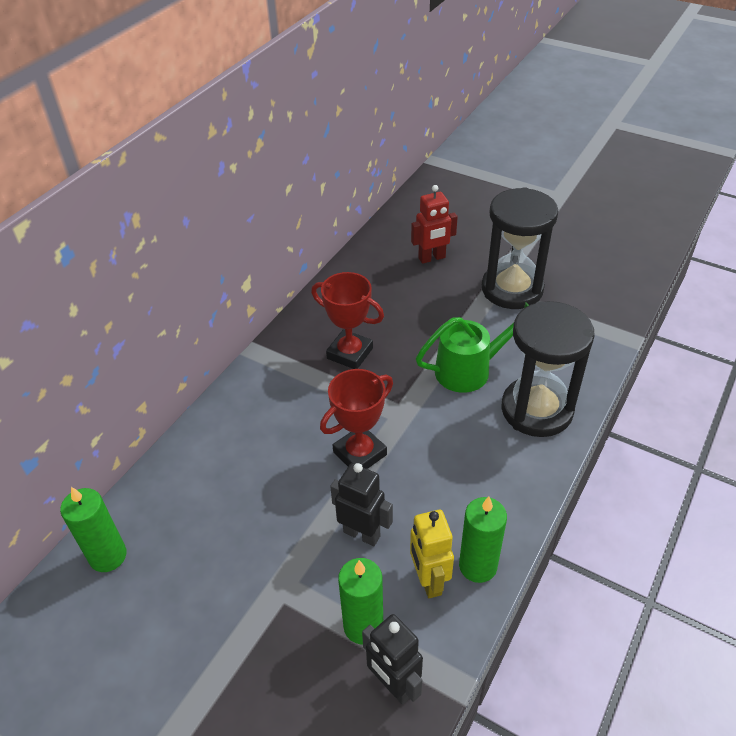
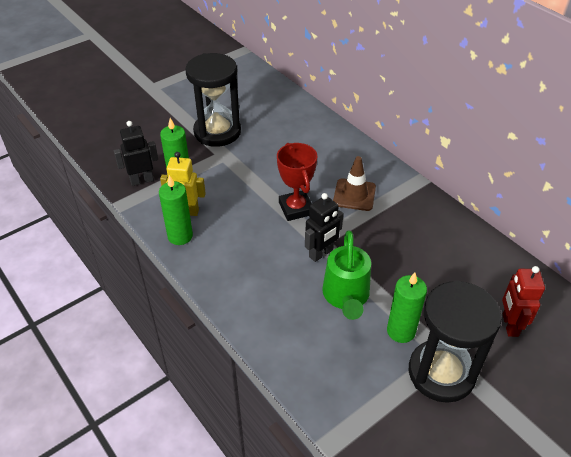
camera: 110 degrees right, 0 degrees up
(108, 556) = (282, 101): green candle -> green candle (401, 331)
(307, 403) = (354, 195): none -> brown traffic cone
(350, 353) = (395, 229): red trophy -> none
(362, 534) = (235, 193): black robot -> black robot (321, 253)
(536, 410) = (282, 322): black hourglass -> black hourglass (217, 132)

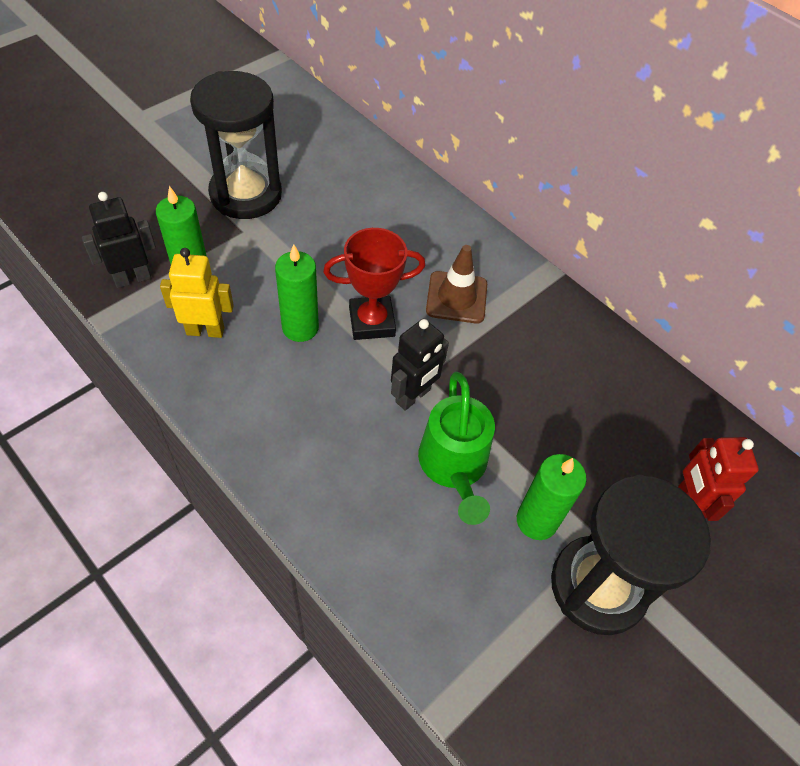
camera: 10 degrees left, 10 degrees up
(180, 236) = (197, 373): green candle -> green candle (300, 328)
(296, 208) = (371, 322): red trophy -> red trophy turned 75 degrees counterclockwise

